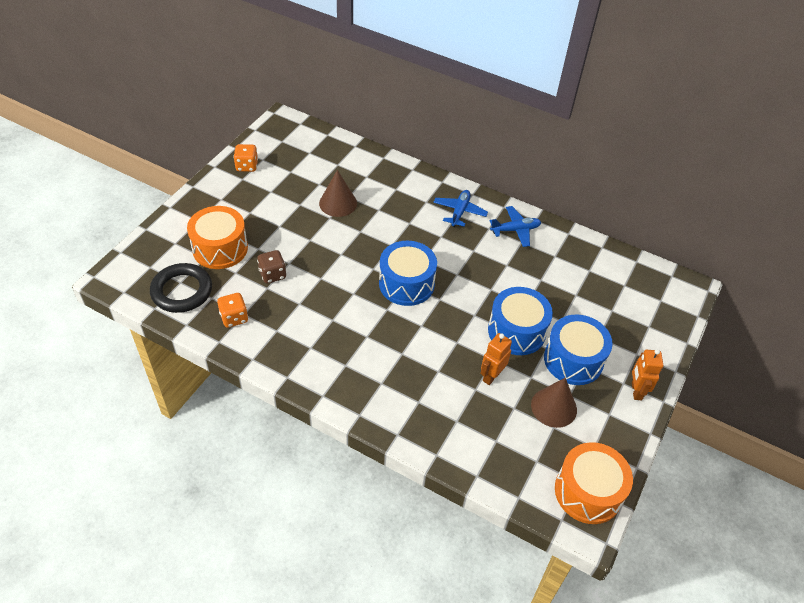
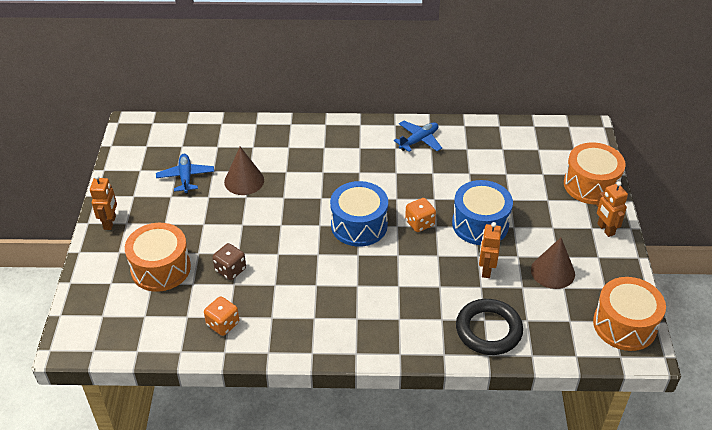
camera: 25 degrees left, 5 degrees down
(182, 291) = (152, 323): black ring -> black ring (488, 330)
(209, 193) = (110, 222): none -> orange robot
(247, 166) = (129, 182): orange dice -> orange dice (419, 223)
(459, 212) = (360, 144): blue plane -> blue plane (186, 177)
(573, 360) = (541, 227): blue drum -> none
(652, 341) = (591, 185): none -> orange drum

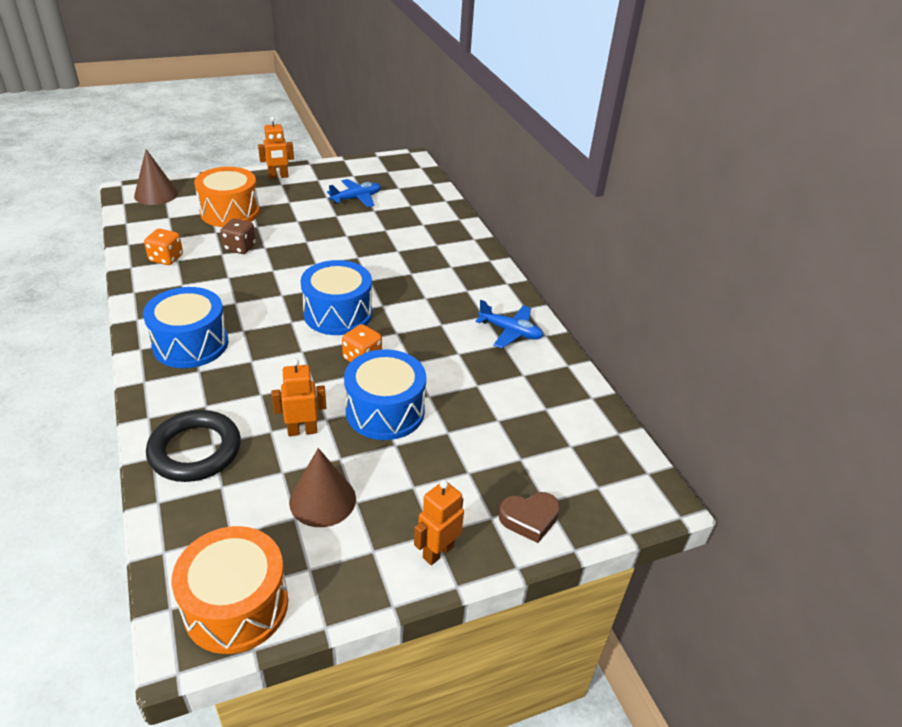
camera: 65 degrees right, 5 degrees down
(244, 181) = (369, 229): brown cone -> brown cone (156, 194)
(363, 320) = (190, 344): none -> blue drum
(591, 185) = (529, 519): orange drum -> brown heart

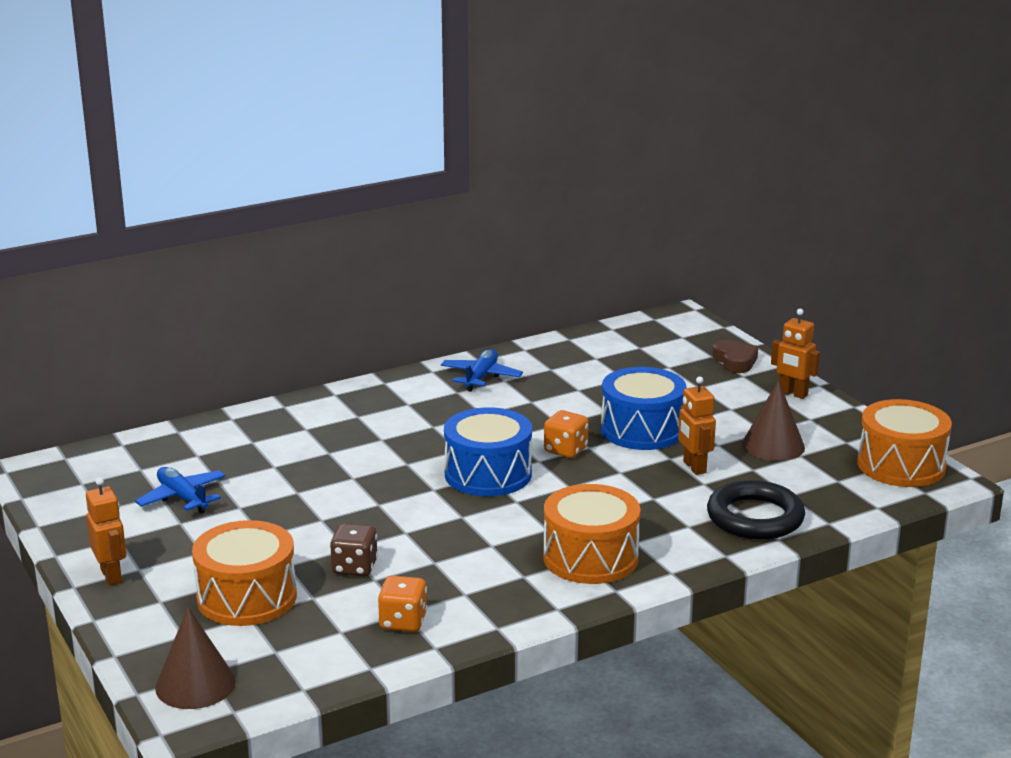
camera: 95 degrees left, 15 degrees down
(190, 344) = (590, 557): blue drum -> orange drum

